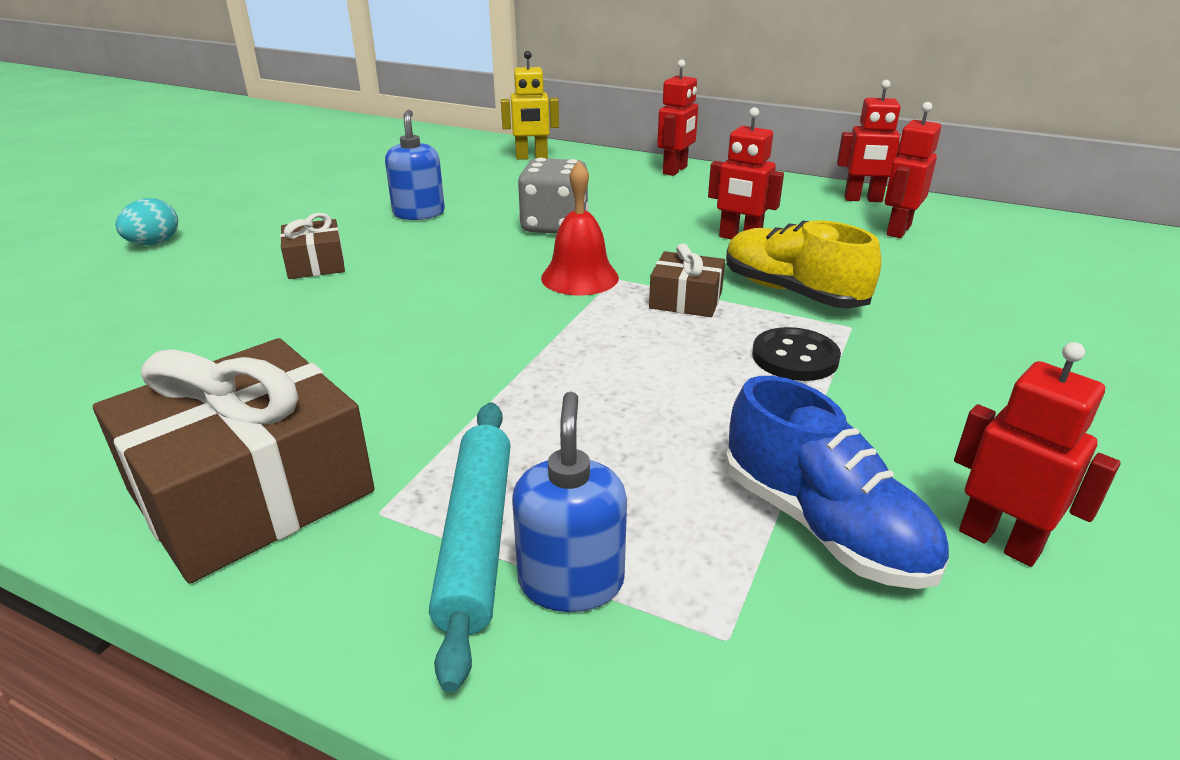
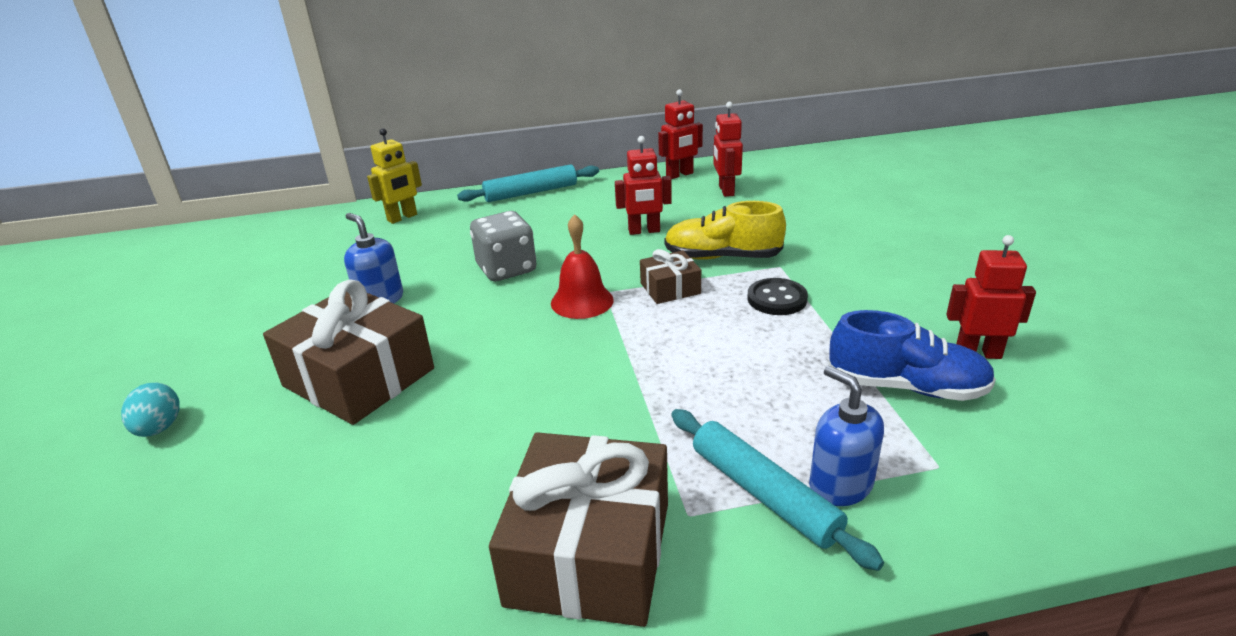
camera: 35 degrees left, 0 degrees up
(315, 264) = (359, 377): brown gift -> brown gift, size x2.03
(675, 170) = (531, 192): red robot -> turquoise rolling pin

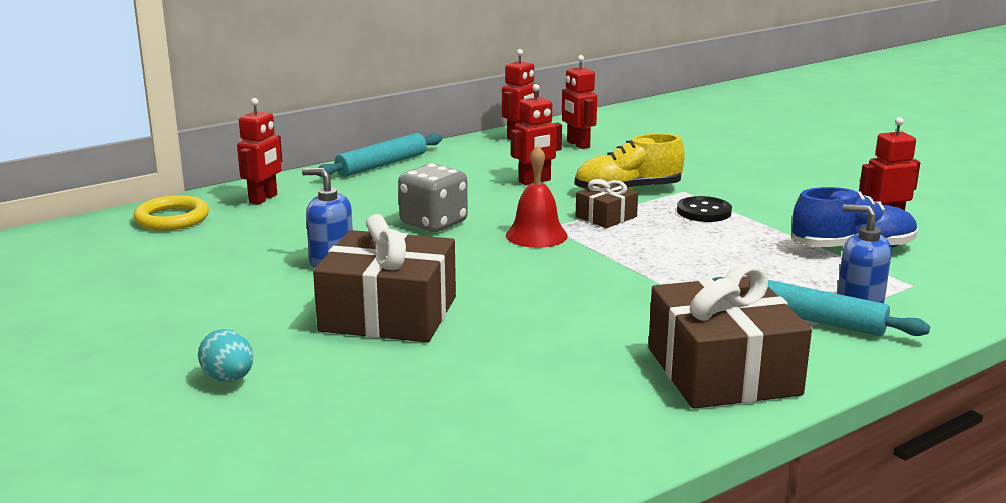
camera: 25 degrees left, 10 degrees down
(316, 229) = (172, 218): none -> yellow ring
(402, 218) = (263, 199): yellow robot -> red robot

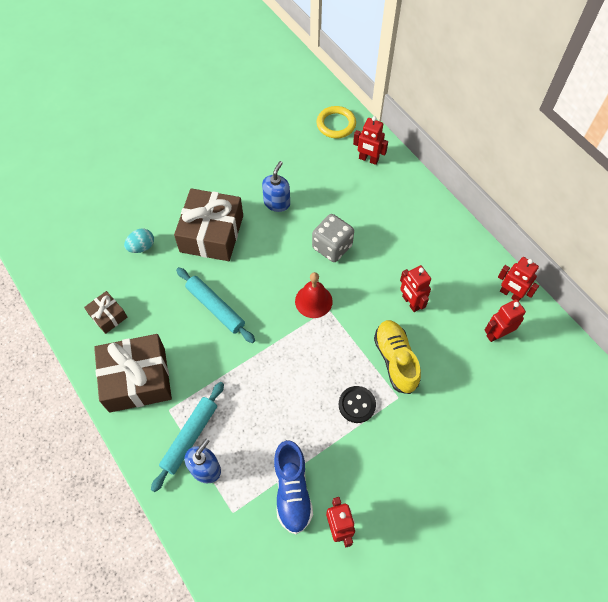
camera: 90 degrees right, 40 degrees up
(229, 379) = (154, 181): turquoise egg -> turquoise egg (141, 247)
(381, 165) = (435, 212): turquoise rolling pin -> turquoise rolling pin (215, 307)
(606, 217) = (345, 342): brown gift -> brown gift (108, 316)

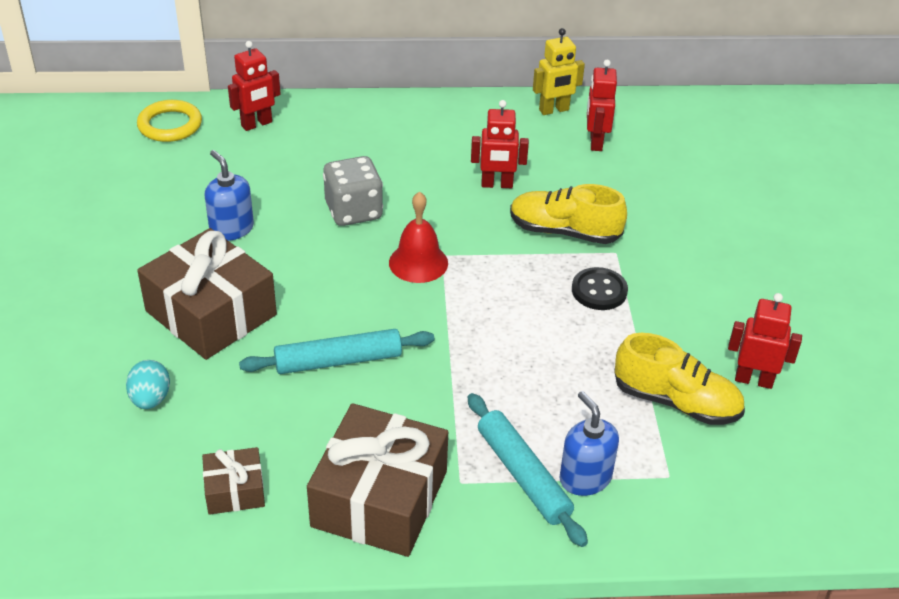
camera: 60 degrees left, 20 degrees down
(292, 491) = (676, 402): blue shoe -> yellow shoe
(510, 294) = (554, 110): red robot -> yellow robot

